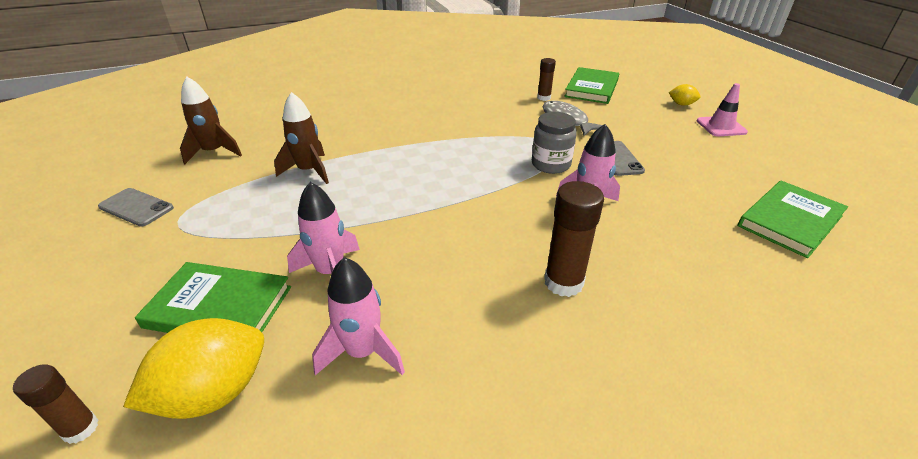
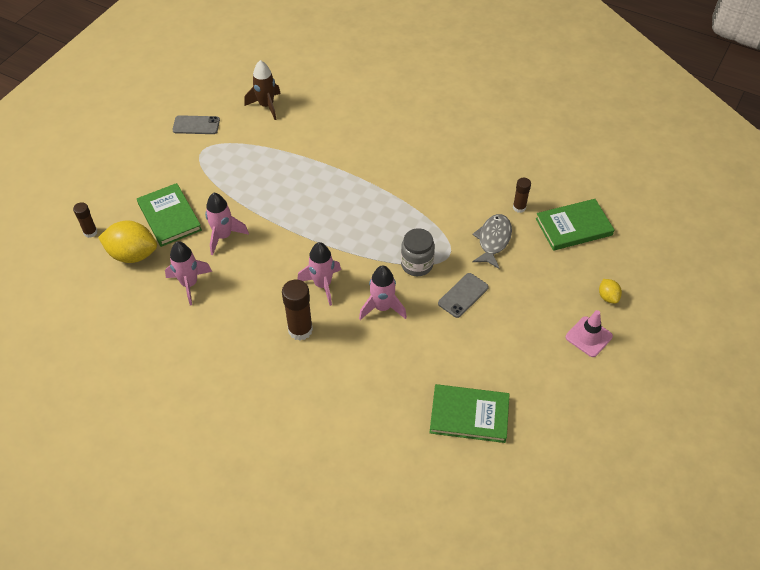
camera: 50 degrees right, 15 degrees up
(136, 207) = (196, 125): grey phone -> grey phone turned 75 degrees counterclockwise
(309, 171) = (291, 160): brown rocket -> none
(510, 231) = (322, 285): none -> pink rocket

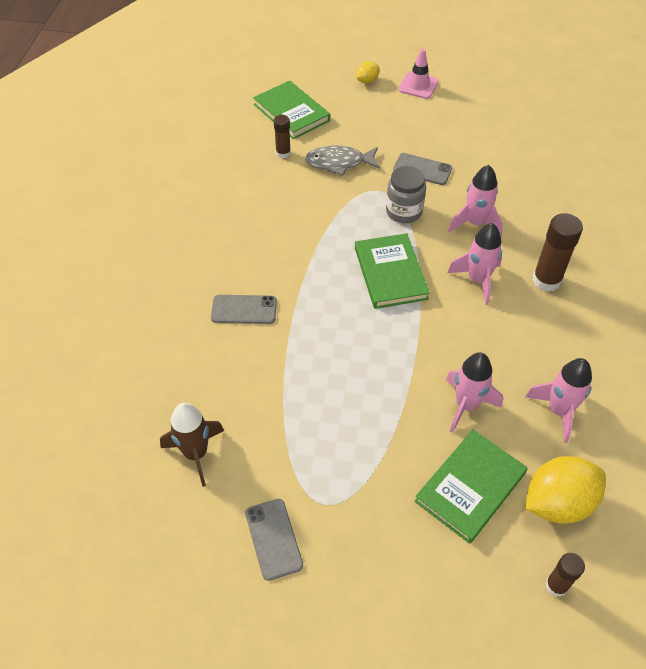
camera: 110 degrees left, 0 degrees up
(133, 254) = (557, 503): yellow lemon -> yellow lemon turned 75 degrees clockwise
(362, 148) = (244, 309): none -> grey phone
(469, 415) = (548, 139): green book -> green book (390, 273)

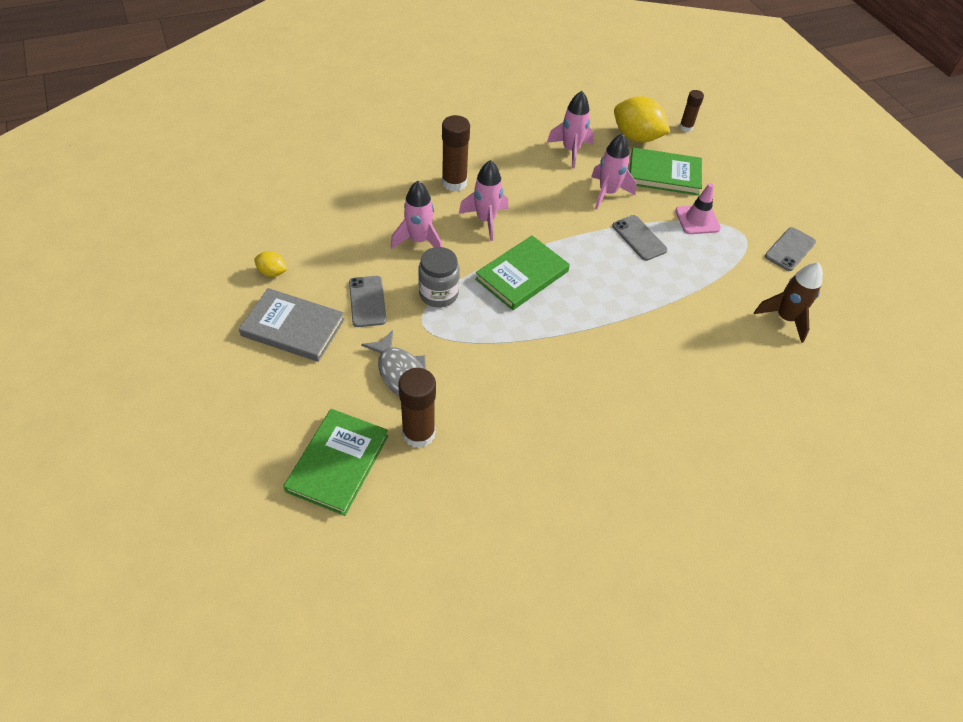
camera: 125 degrees left, 0 degrees up
(244, 309) = (644, 357): grey phone -> grey phone (639, 238)
(283, 153) = (418, 433): brown glue stick -> brown glue stick, size x1.68
(367, 81) = (228, 412): yellow lemon -> yellow lemon (272, 272)
(418, 85) = (213, 357): pink traffic cone -> pink traffic cone (697, 220)
(421, 126) = (293, 327): none -> grey book

